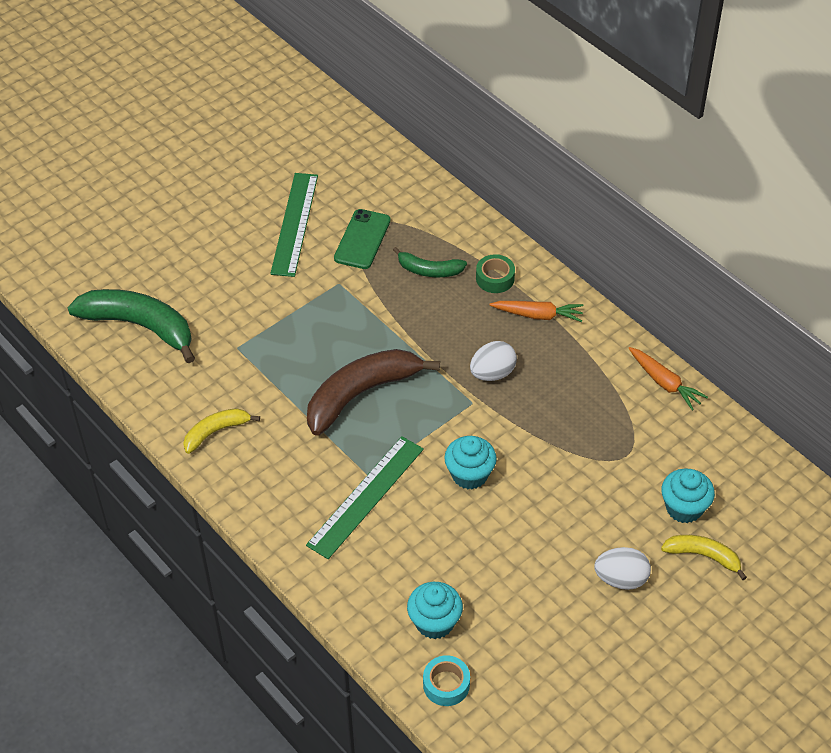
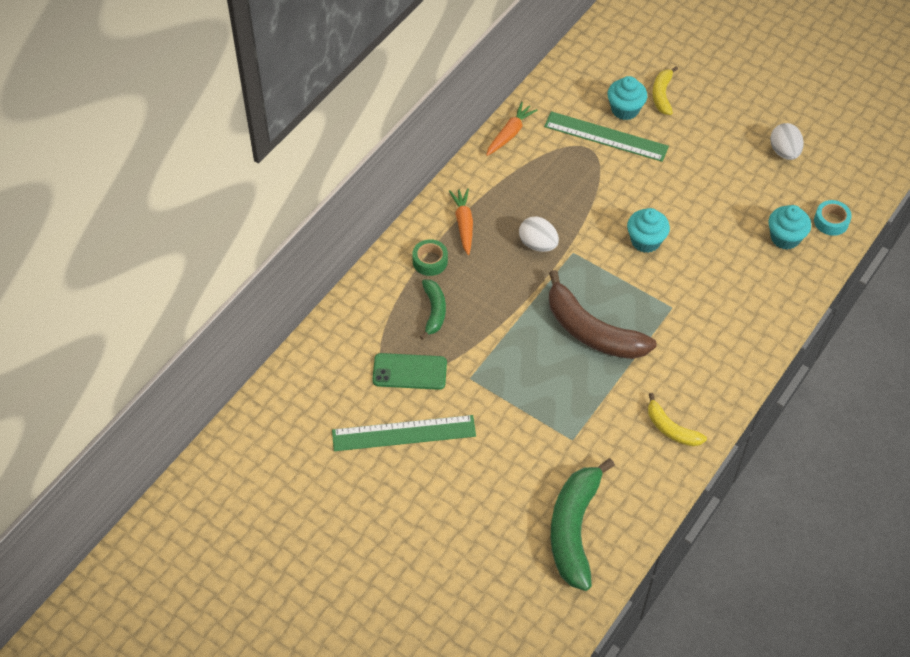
camera: 105 degrees left, 5 degrees up
(366, 496) = (693, 304): green ruler -> green ruler (606, 136)
(621, 579) = (701, 137): white egg -> white egg (784, 152)

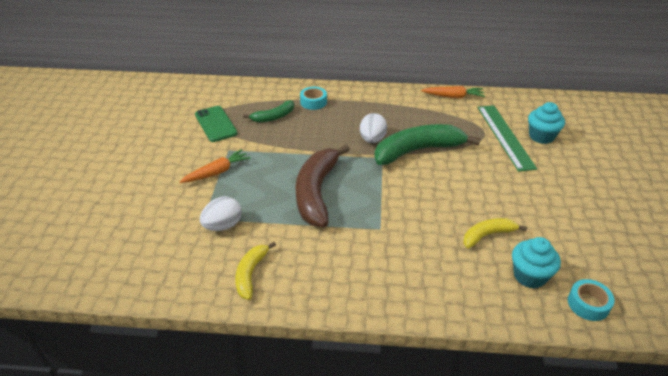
camera: 60 degrees right, 15 degrees down
(404, 433) = (162, 138): green ruler -> none
(430, 261) = (313, 102): green tape -> turquoise tape
(463, 224) = (357, 104): orange carrot -> orange carrot (217, 172)
(574, 529) = (113, 250): green banana -> green banana (418, 150)
(645, 241) = (431, 190): turquoise cupcake -> none
(662, 95) = (580, 149): yellow banana -> yellow banana (487, 235)
(784, 152) = (623, 239): white egg -> white egg (223, 226)

